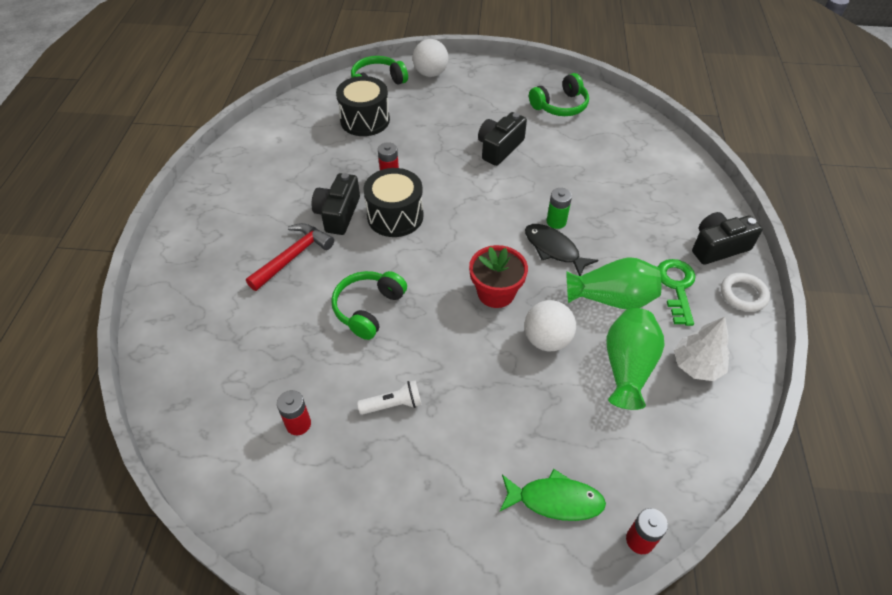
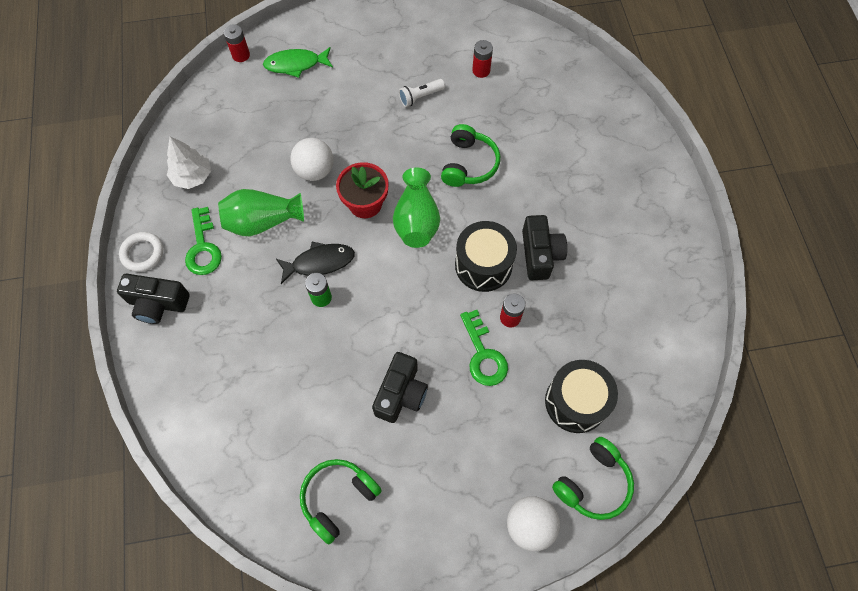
camera: 165 degrees right, 15 degrees up
(293, 256) = (557, 197): red hammer -> none
(423, 158) = (483, 354): none -> green key
(554, 249) = (319, 262): black fish -> black fish turned 45 degrees counterclockwise
(627, 367) = (248, 163): green vase -> green vase (416, 220)
(718, 247) = (158, 304): black camera -> black camera turned 45 degrees clockwise

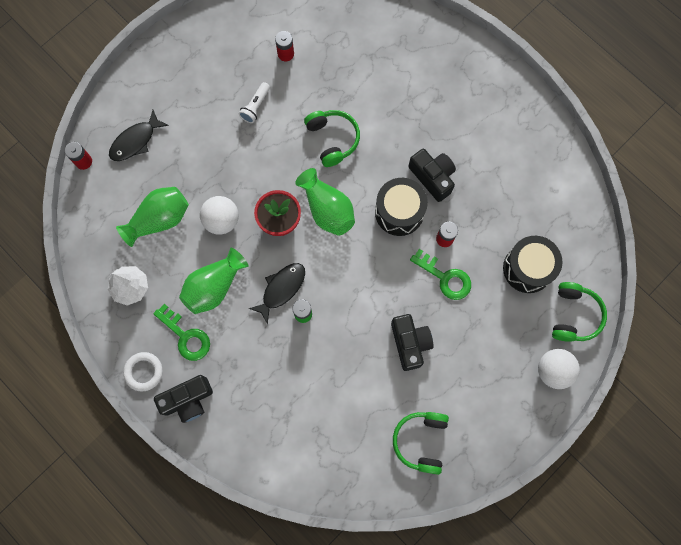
camera: 35 degrees left, 10 degrees up
(263, 137) = (159, 219): none -> green vase
(296, 64) = (135, 141): green fish -> black fish

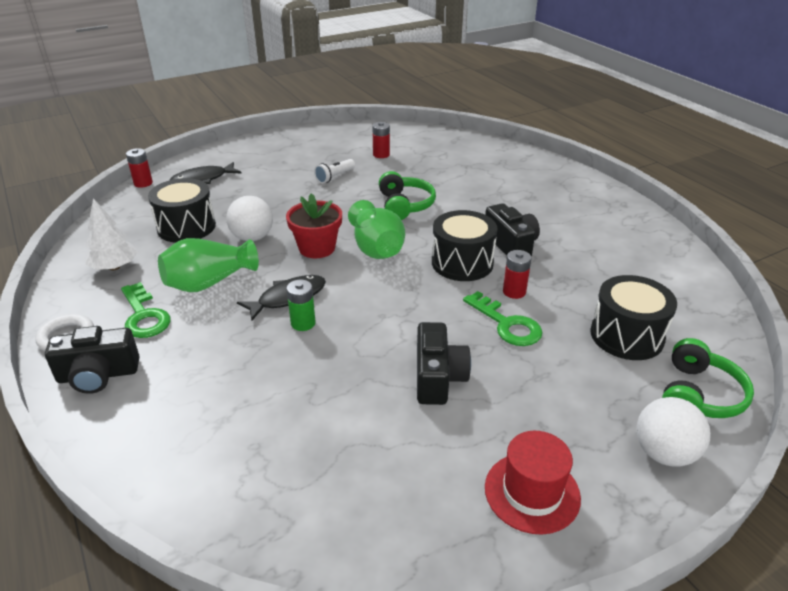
camera: 15 degrees right, 40 degrees down
(159, 219) = (186, 227): green vase -> black drum
(421, 441) = (418, 499): green headphones -> none
(482, 419) = (532, 492): none -> red hat

